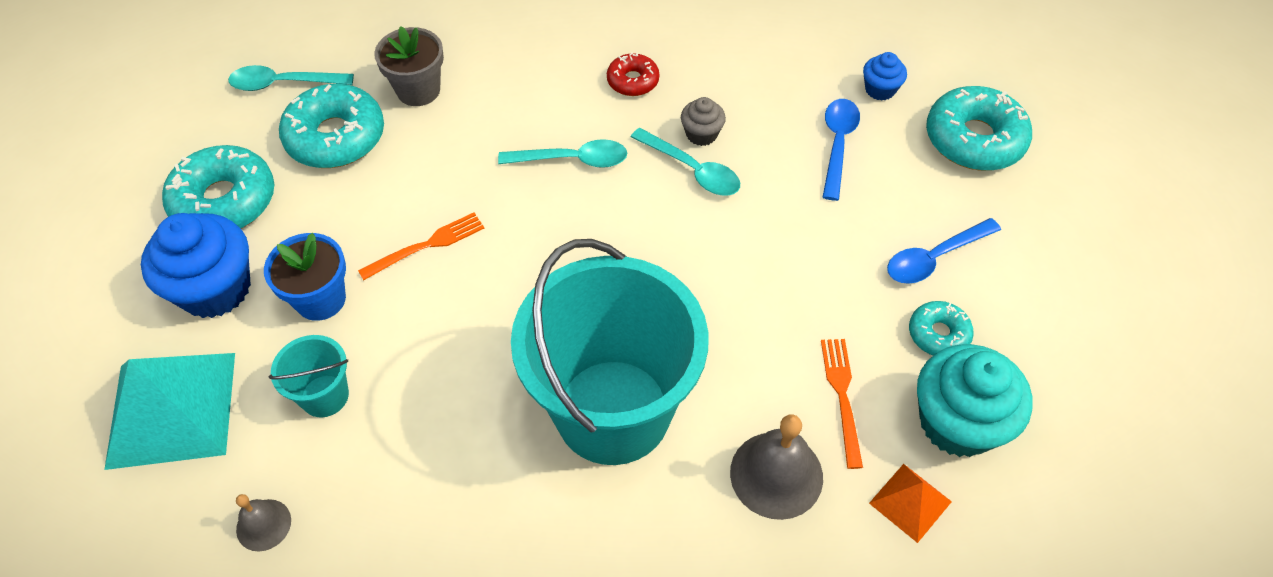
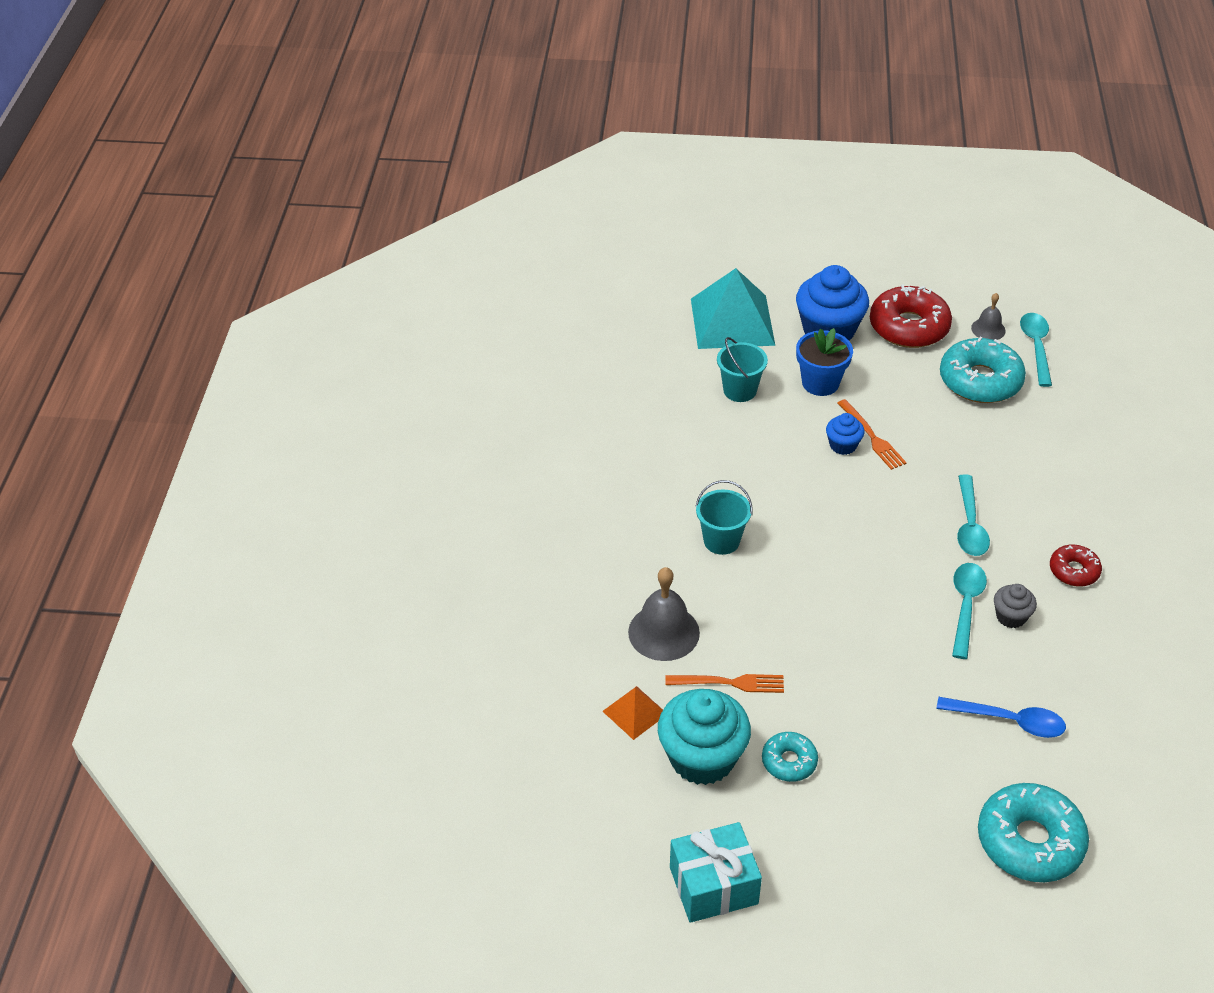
camera: 95 degrees right, 10 degrees down
(224, 201) = (909, 327): turquoise donut -> red donut
(263, 525) = (648, 370): grey bell -> grey bell (988, 329)
(418, 90) = (1040, 427): grey flower pot -> none
(613, 411) = (721, 541): turquoise bucket -> turquoise bucket, size x0.41
(692, 170) = (965, 606): turquoise spoon -> turquoise spoon turned 150 degrees clockwise
(880, 89) = (1092, 770): blue cupcake -> blue cupcake (843, 445)
(934, 258) = (873, 775): blue spoon -> none
(1120, 405) = (713, 885): none -> turquoise gift

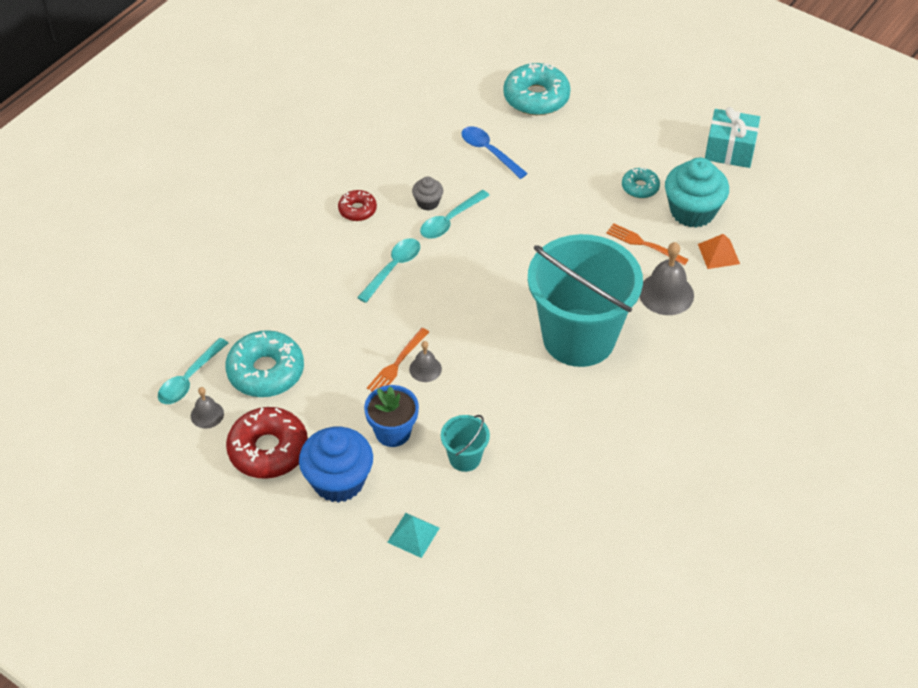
camera: 150 degrees left, 5 degrees up
(721, 541) = (579, 338): turquoise bucket -> turquoise bucket, size x2.42
(732, 321) = (413, 535): turquoise pyramid -> turquoise pyramid, size x0.49
(843, 445) = (425, 369): blue cupcake -> grey bell
(872, 437) = (396, 364): orange fork -> orange fork turned 150 degrees counterclockwise

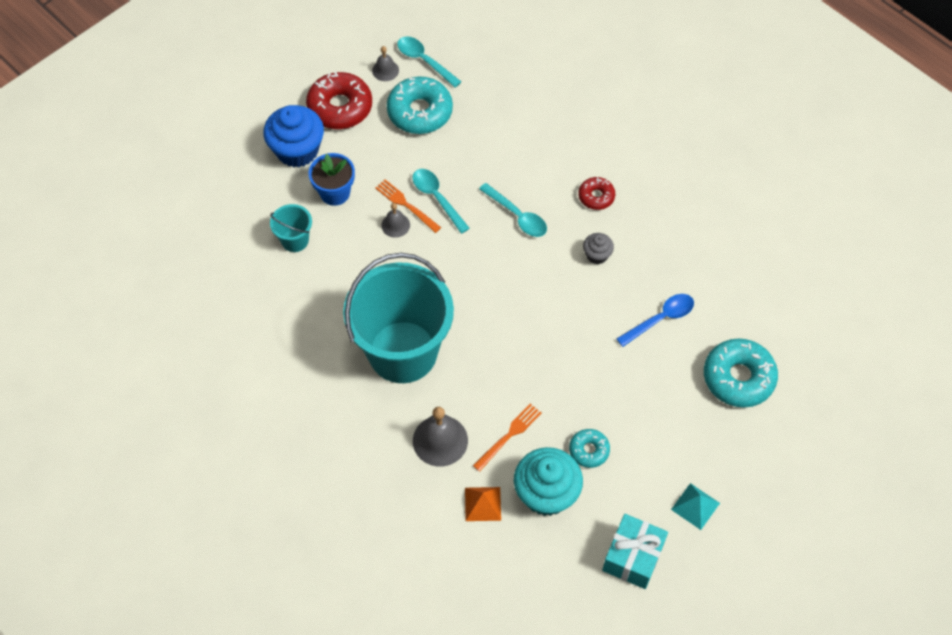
camera: 100 degrees right, 10 degrees up
(413, 535) = (232, 194): turquoise pyramid -> turquoise pyramid (695, 506)
(450, 221) = (569, 270): turquoise spoon -> turquoise spoon (437, 198)

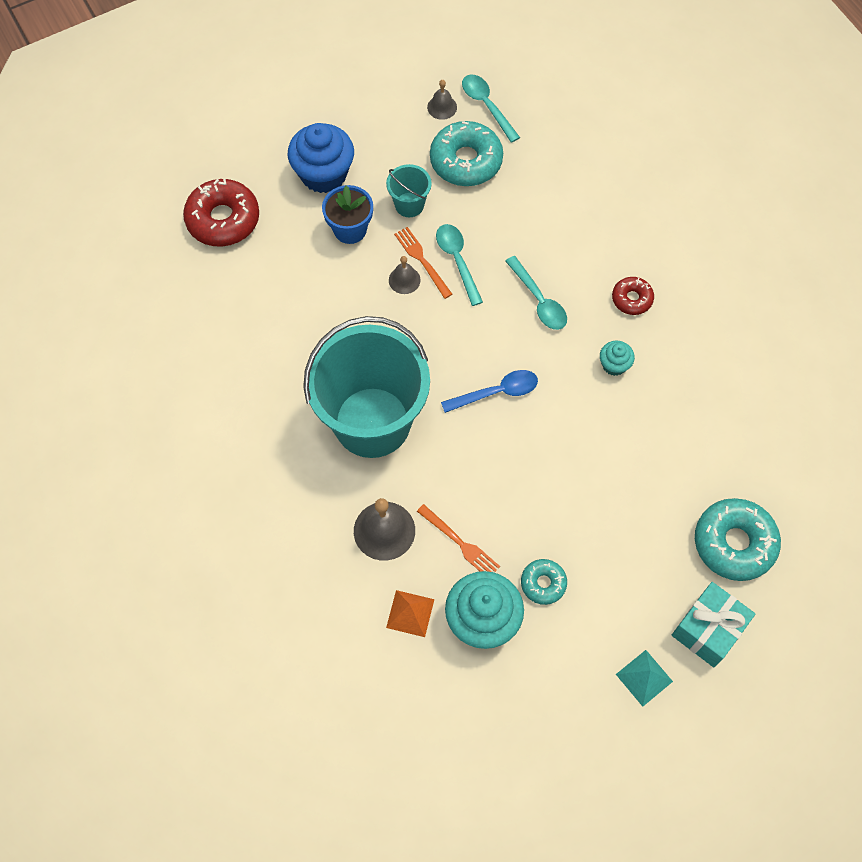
camera: 15 degrees right, 5 degrees up
(295, 240) = (293, 272): turquoise bucket -> turquoise bucket (409, 205)
(340, 107) = (382, 137): red donut -> red donut (223, 219)
(509, 435) = (461, 543): orange fork -> orange fork turned 75 degrees clockwise
(597, 255) = (614, 365): grey cupcake -> turquoise cupcake
(633, 557) = (557, 717): turquoise gift -> turquoise gift (708, 629)
(660, 319) = (664, 454): blue spoon -> blue spoon (496, 392)

